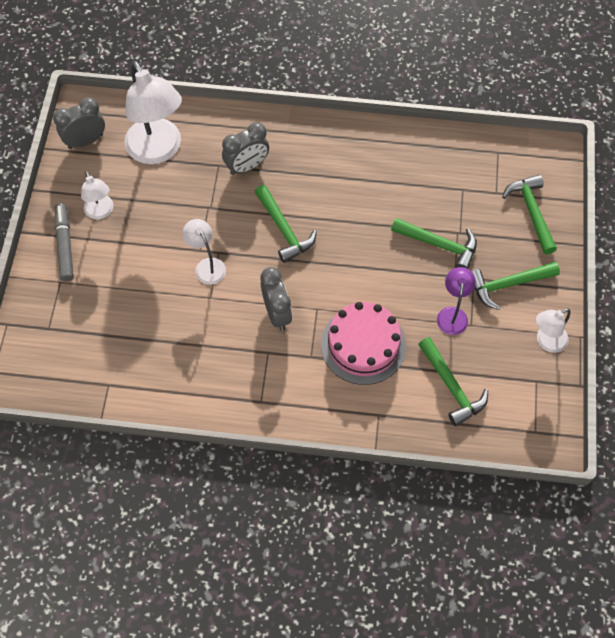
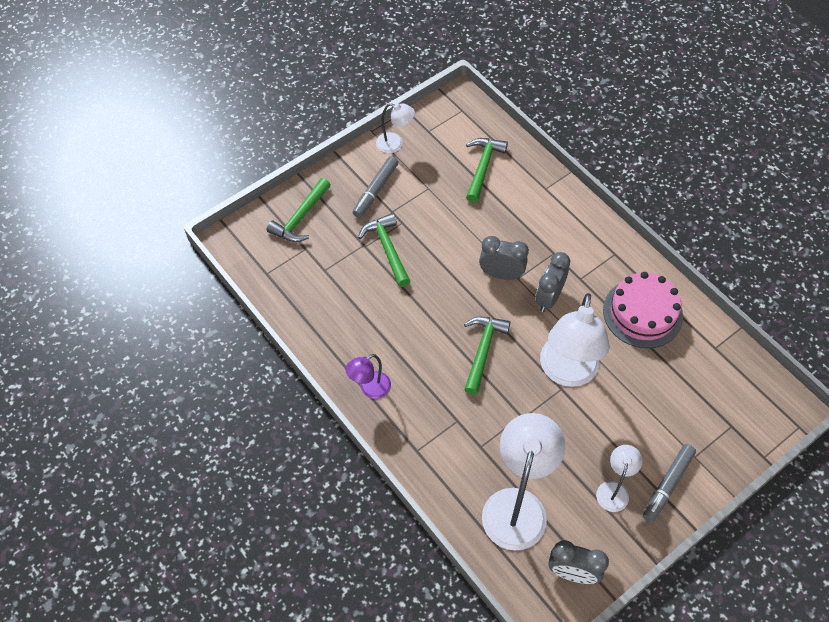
camera: 135 degrees left, 5 degrees down
(207, 266) = (567, 372): white lamp -> white lamp, size x1.97
(247, 166) = (459, 425): grey clock -> grey clock (501, 274)
(363, 345) = (511, 232): pink cake -> pink cake (642, 313)
(452, 314) = (432, 203): purple lamp -> purple lamp (370, 389)
(507, 285) = (375, 190): green hammer -> grey marker

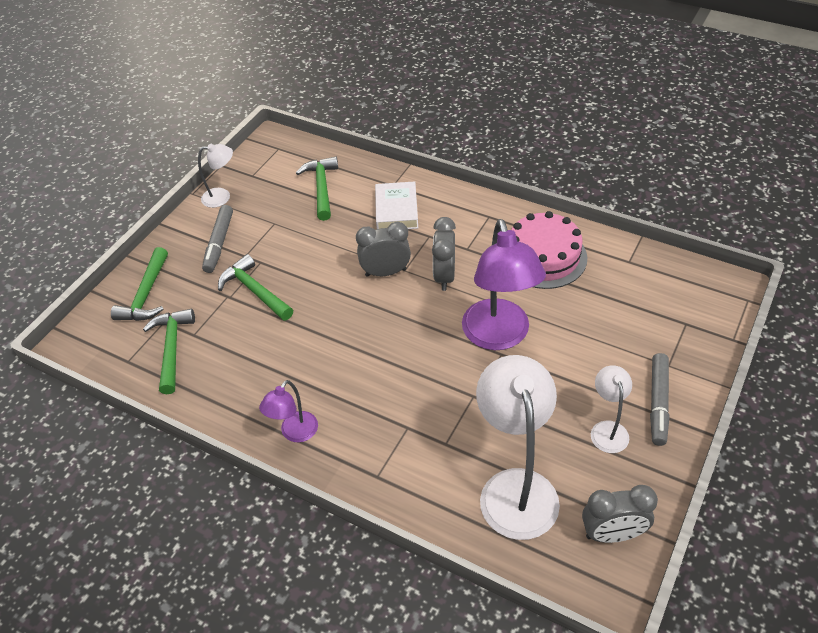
camera: 20 degrees left, 10 degrees down
(483, 350) = (401, 349): green hammer -> green hammer (172, 348)
(537, 216) = (396, 210): none -> white book
(567, 372) = (499, 336): white lamp -> purple lamp

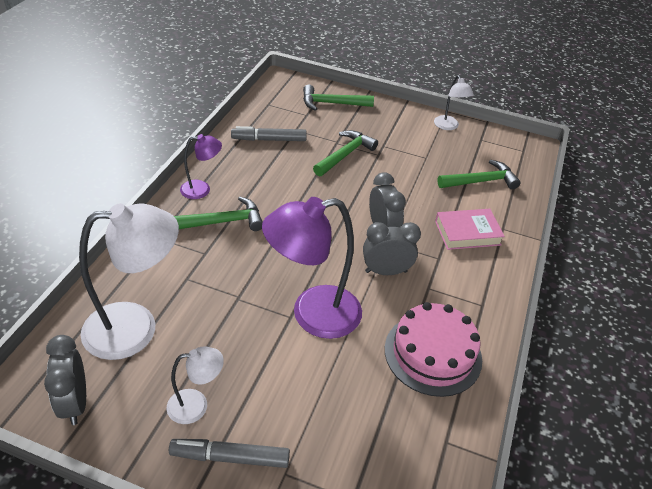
camera: 75 degrees right, 5 degrees down
(172, 348) = (281, 121): green hammer -> green hammer (223, 221)
(219, 243) = (394, 131): grey marker -> grey marker (269, 140)
(295, 433) = (202, 189): purple lamp -> purple lamp turned 150 degrees clockwise
(396, 210) = (467, 233): white book -> pink book

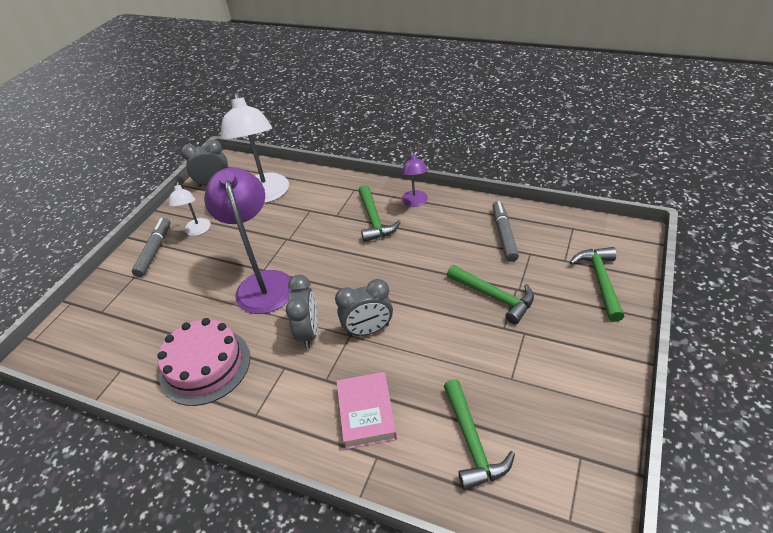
camera: 100 degrees right, 0 degrees up
(448, 126) = (600, 412): white lamp -> none

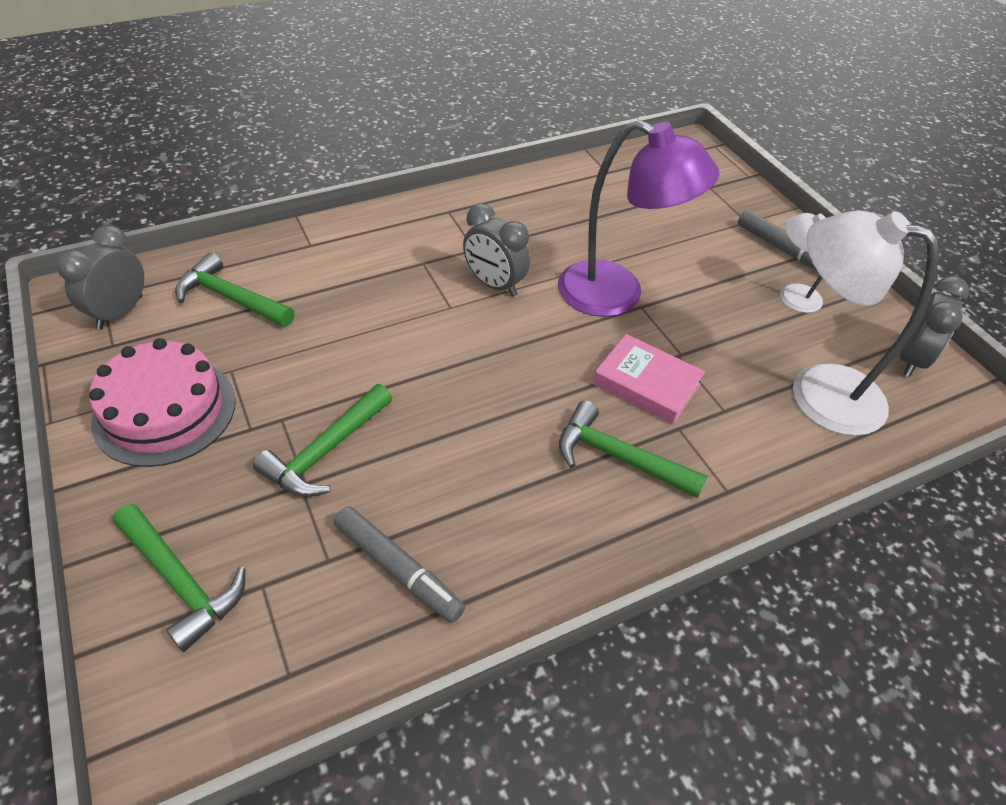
camera: 125 degrees right, 5 degrees up
(205, 366) = (545, 211): pink cake -> pink cake (165, 411)
(366, 413) = (353, 263): pink book -> pink book (646, 384)
(368, 330) = (436, 322): grey clock -> grey clock (120, 312)
(415, 202) = (604, 535): purple lamp -> none
(494, 297) = (325, 451): green hammer -> green hammer turned 45 degrees counterclockwise

